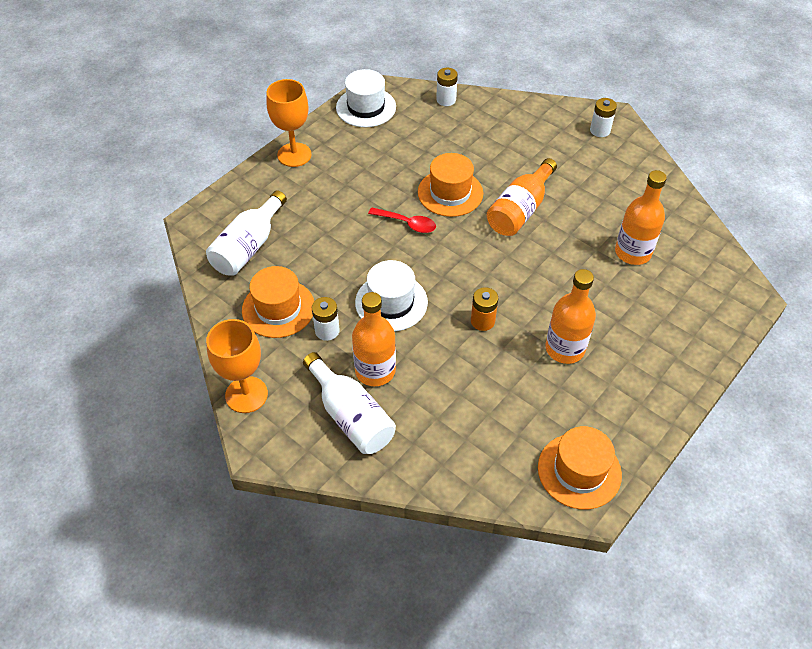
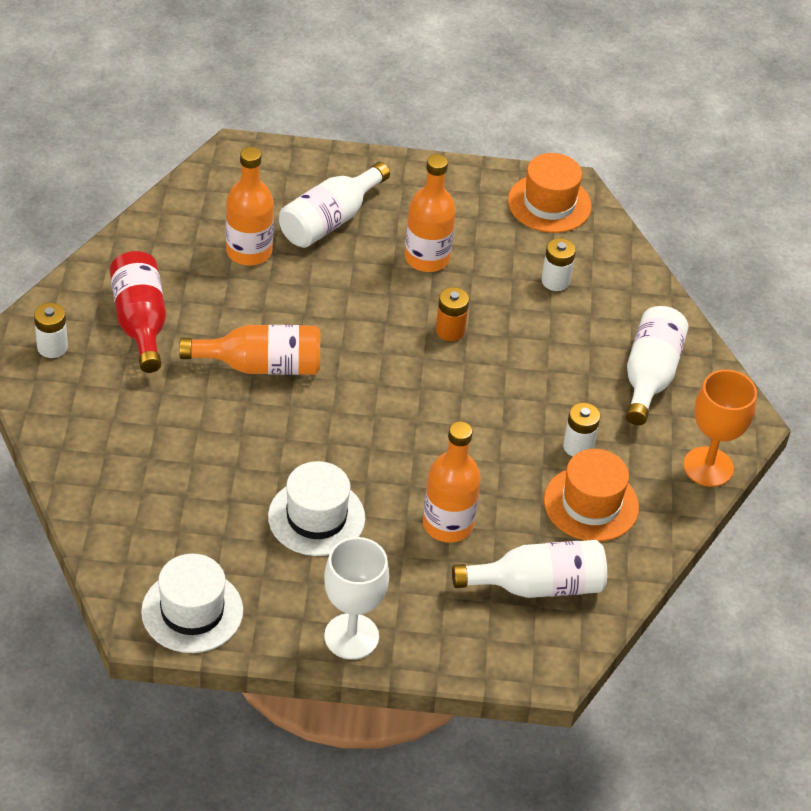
camera: 130 degrees left, 5 degrees down
(294, 155) = (351, 636): orange goblet -> white goblet
(375, 370) = (586, 383): orange bottle -> orange bottle (448, 524)
(391, 302) = (494, 413): white hat -> white hat (316, 517)
(407, 223) = (370, 456): red spoon -> none
(446, 100) = (106, 529): white battery -> white battery (555, 281)
(450, 193) = (286, 441): orange hat -> none
(597, 174) = (140, 322): none -> red bottle
(641, 312) = (330, 220): none -> white bottle

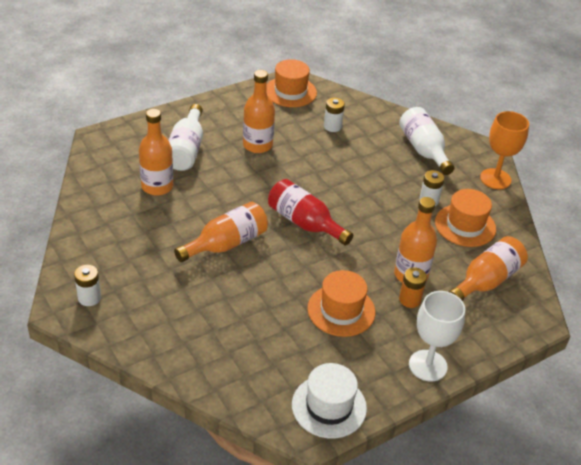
camera: 35 degrees left, 5 degrees down
(140, 322) = (131, 255): red bottle -> red bottle (304, 223)
(316, 517) = (341, 310): white hat -> orange hat
(450, 330) = (307, 175): orange battery -> orange battery (409, 300)
(538, 586) = (486, 281): white bottle -> orange bottle

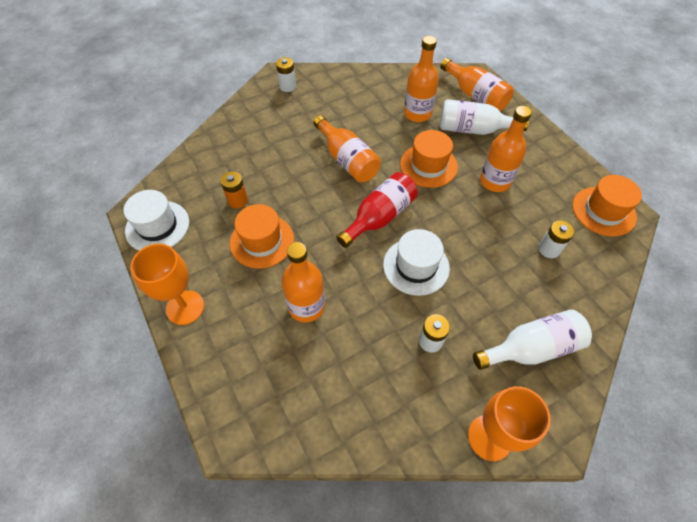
camera: 95 degrees right, 15 degrees up
(358, 203) = (416, 266): none -> white hat
(409, 300) = (271, 301): orange battery -> orange battery (238, 201)
(428, 365) = (185, 307): white goblet -> orange goblet
(465, 225) = (389, 378): orange hat -> orange hat (428, 165)
(486, 281) = (295, 387): orange bottle -> orange bottle (475, 96)

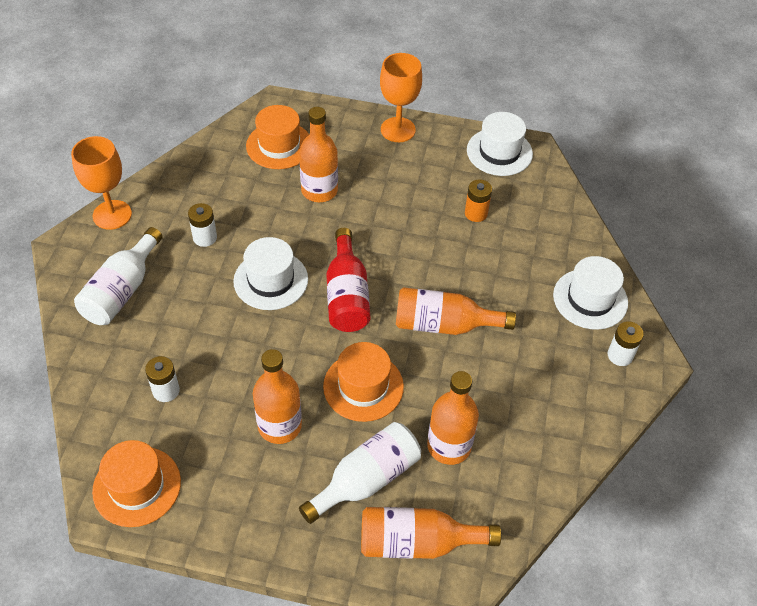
camera: 130 degrees right, 5 degrees down
(259, 114) = (590, 299): none -> white hat
(262, 241) = (412, 203): orange hat -> orange hat (279, 145)

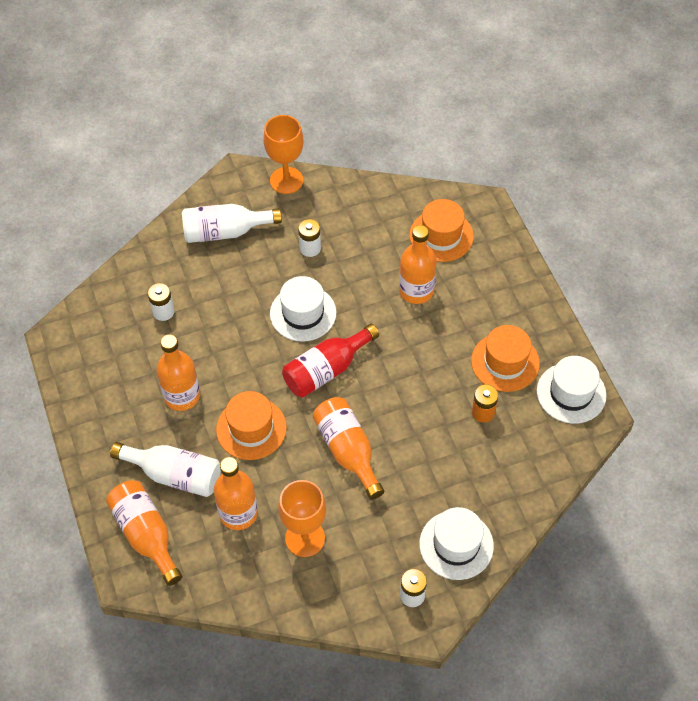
camera: 60 degrees right, 5 degrees up
(137, 486) = (82, 343): orange hat -> orange hat (505, 362)
(398, 130) = (531, 305): orange goblet -> orange goblet (305, 538)

